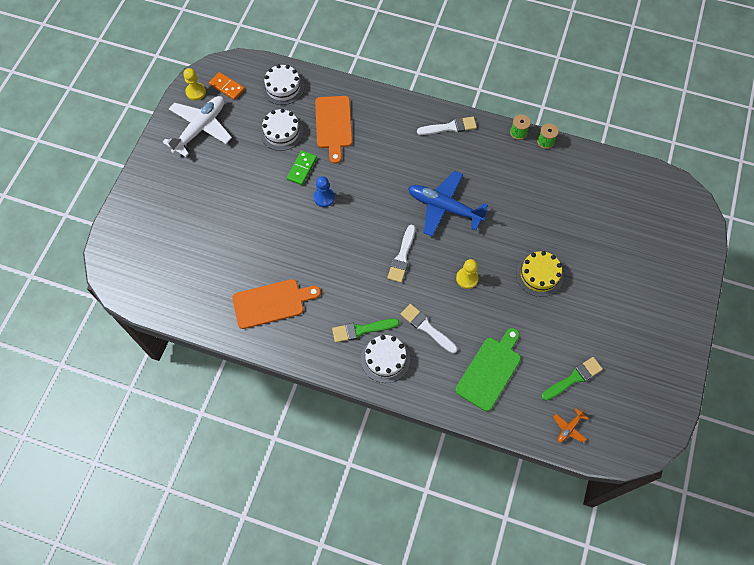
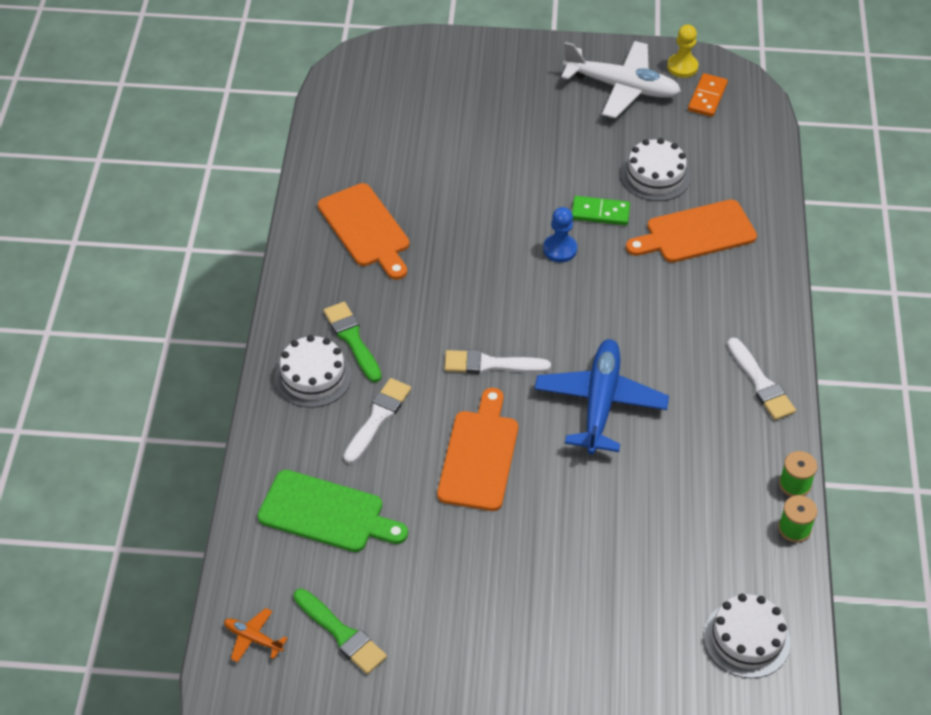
camera: 75 degrees right, 15 degrees down
(283, 87) = (738, 159): white cake -> white cake (746, 639)
(467, 278) = (479, 456): yellow pawn -> orange cutting board
(539, 275) = (519, 557): yellow cake -> none

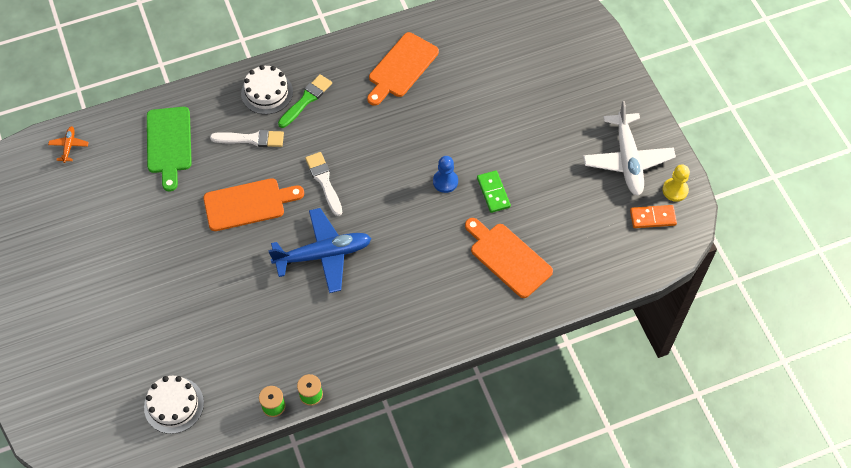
camera: 65 degrees right, 10 degrees up
(341, 634) = (89, 187): green brush -> none
(655, 175) = (550, 213): white cake -> none
(761, 383) = (389, 345): white brush -> none

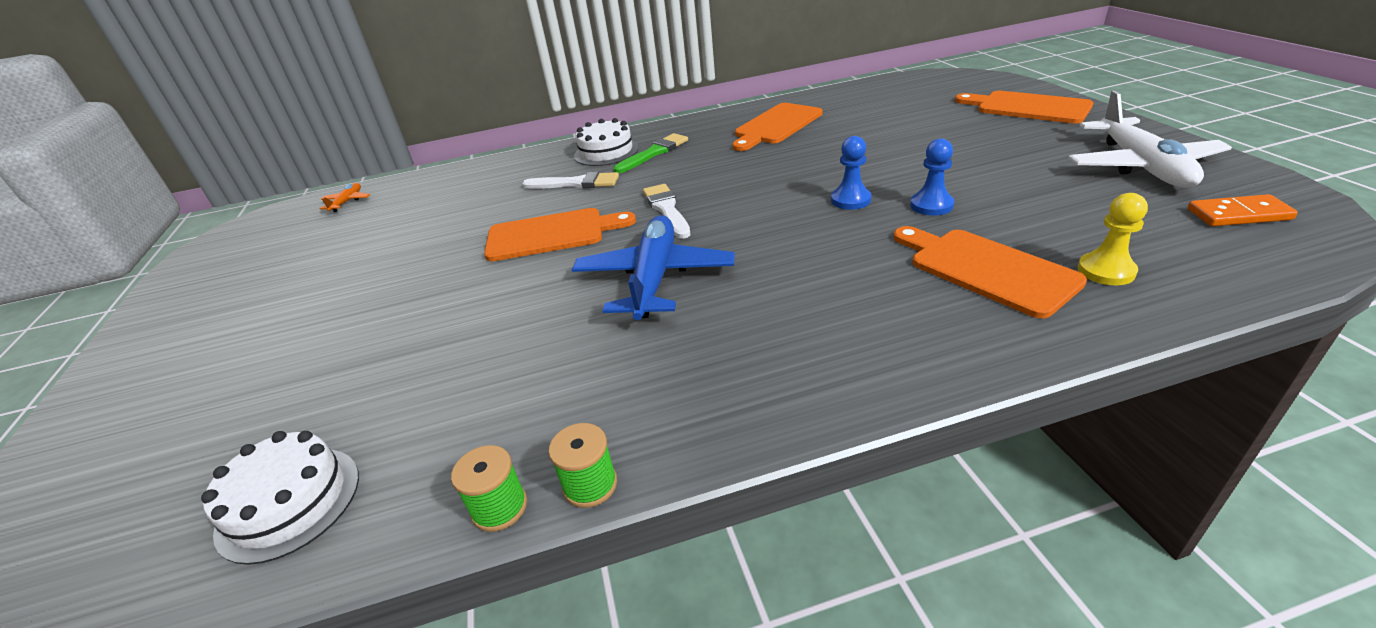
camera: 10 degrees right, 25 degrees down
(169, 143) = (469, 193): green cutting board -> none
(324, 254) = (654, 278): blue plane -> blue plane turned 75 degrees counterclockwise
(493, 192) = (931, 205): green domino -> blue pawn
(589, 67) = (1027, 107): none -> orange cutting board
(675, 190) = (1253, 186): yellow pawn -> yellow pawn (1106, 271)

